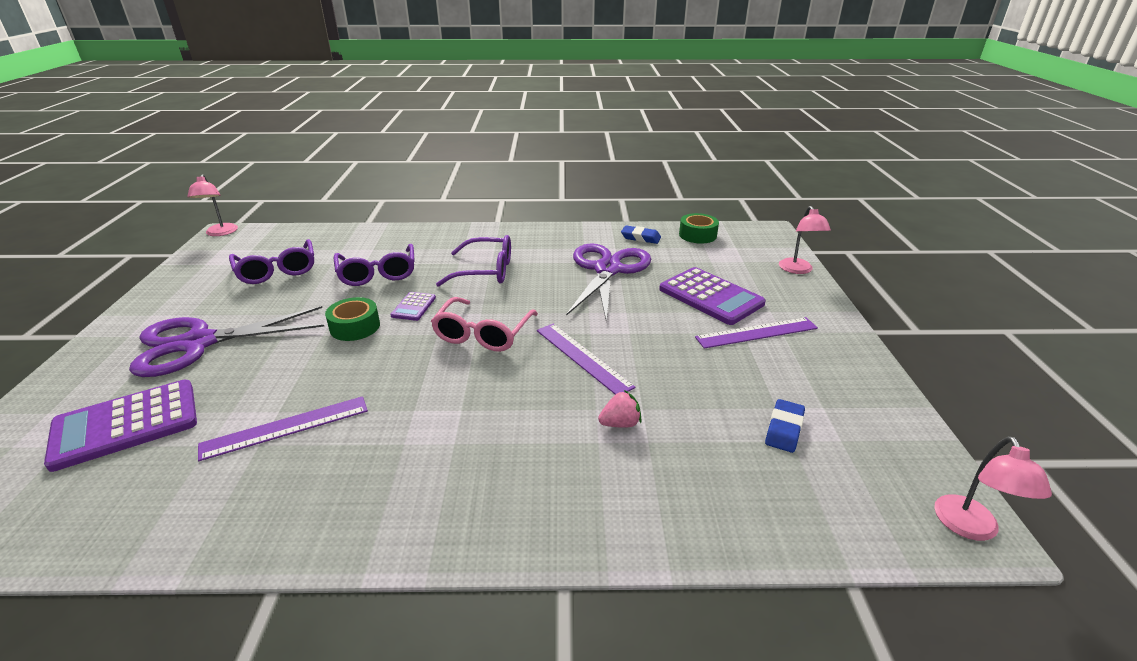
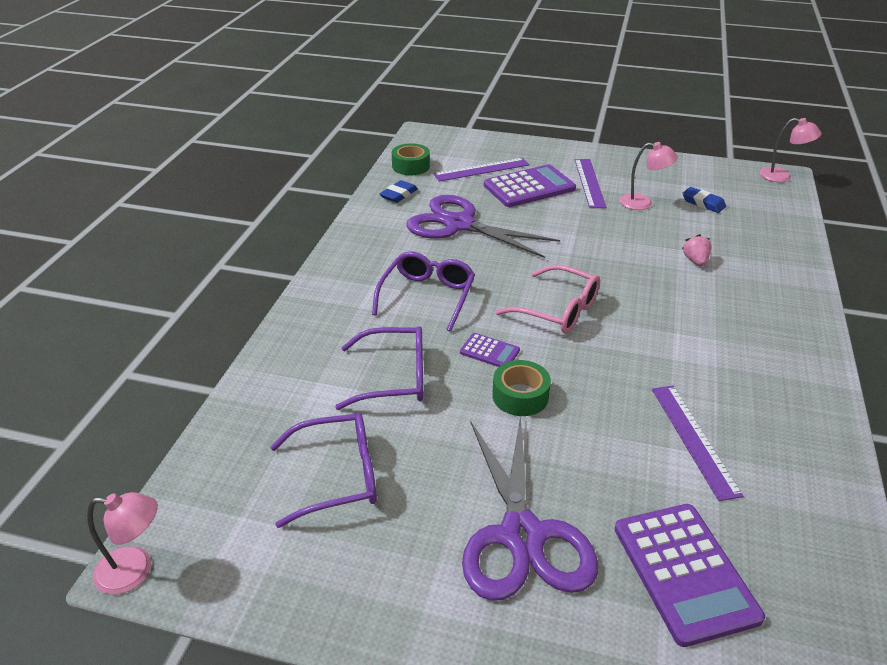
camera: 75 degrees left, 5 degrees up
(582, 357) = (608, 263): purple ruler -> purple ruler (482, 170)
(798, 270) = (500, 142): pink lamp -> pink lamp (643, 203)

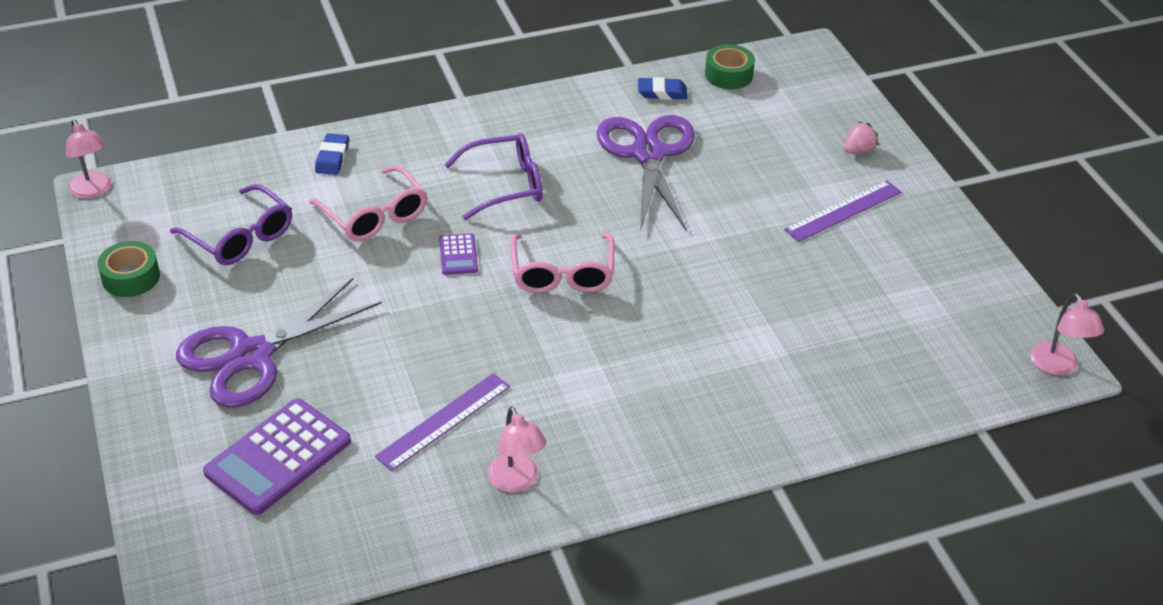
camera: 55 degrees right, 5 degrees up
(394, 377) = (374, 215): purple glasses -> pink glasses
(482, 170) = (779, 124): purple ruler -> none
(520, 396) = (413, 296): green tape -> green tape (131, 277)
(529, 187) = (780, 171): purple calculator -> none
(643, 203) = (843, 266): pink lamp -> pink lamp (516, 482)
(695, 261) = (755, 343): pink strawberry -> pink strawberry (858, 150)
(703, 203) = (899, 314): blue eraser -> blue eraser (332, 157)

